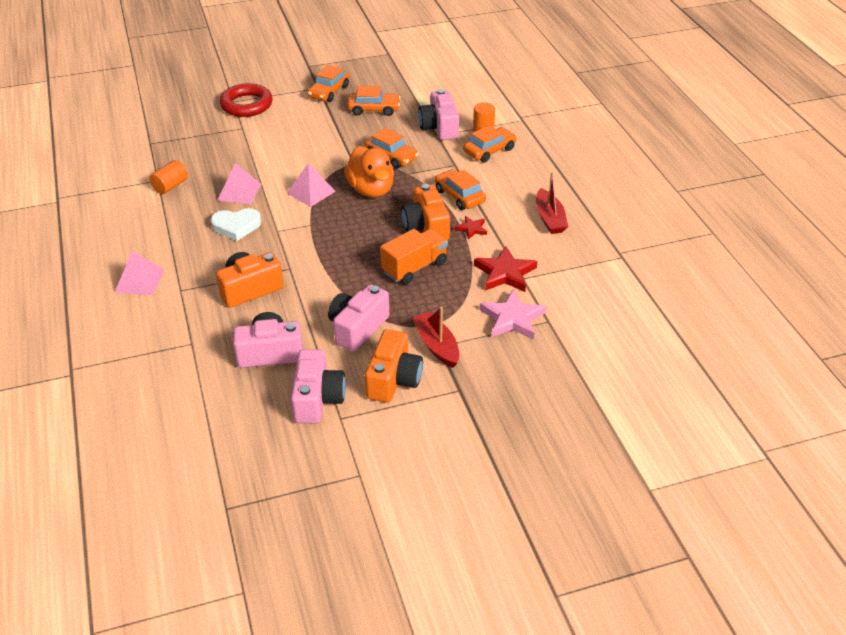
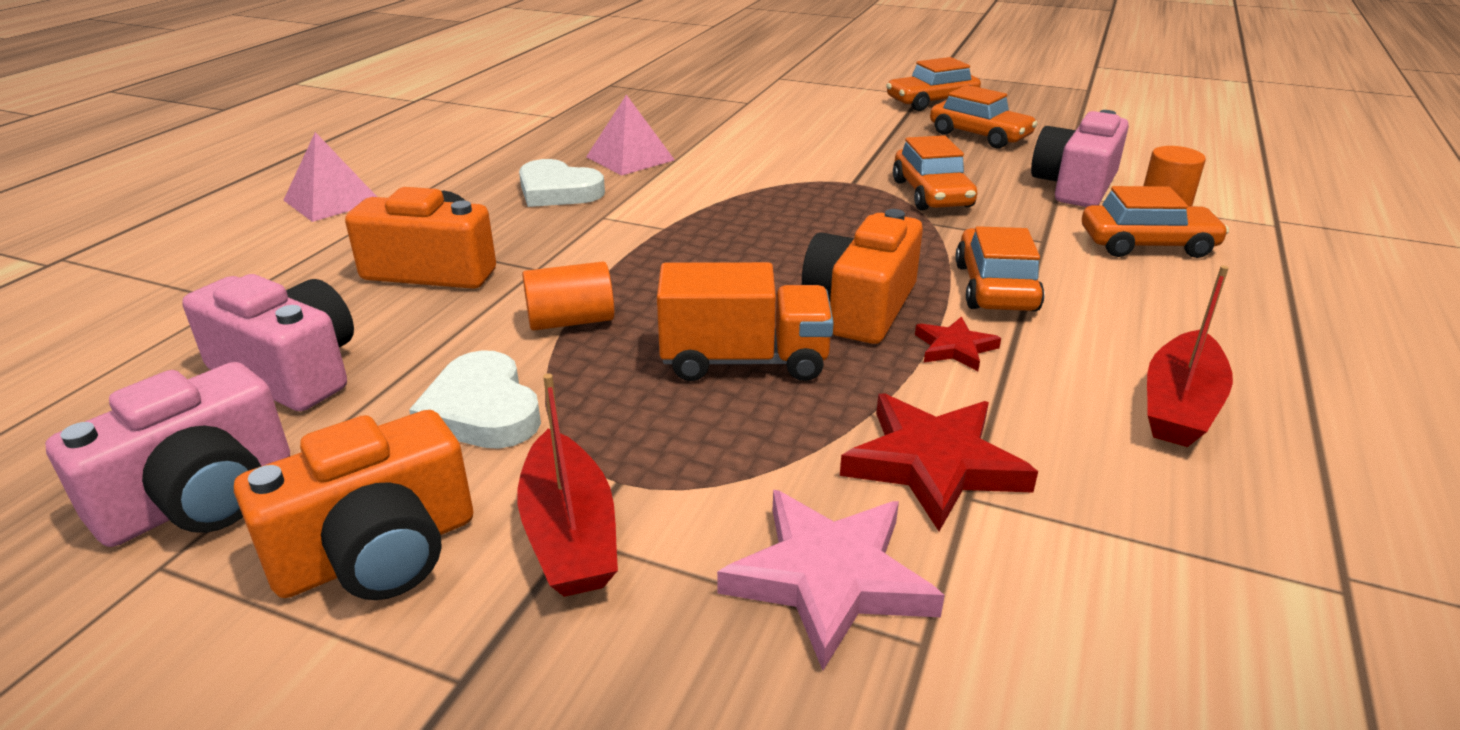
camera: 40 degrees right, 10 degrees down
(170, 186) = (557, 126): orange cylinder -> orange cylinder (571, 321)
(246, 105) = (791, 84): red ring -> none
(311, 192) = (730, 191): pink pyramid -> none
(357, 328) = (482, 410): pink camera -> white heart
(371, 190) = (833, 221): orange duck -> none
(436, 345) = (570, 533): red boat -> red boat turned 150 degrees clockwise

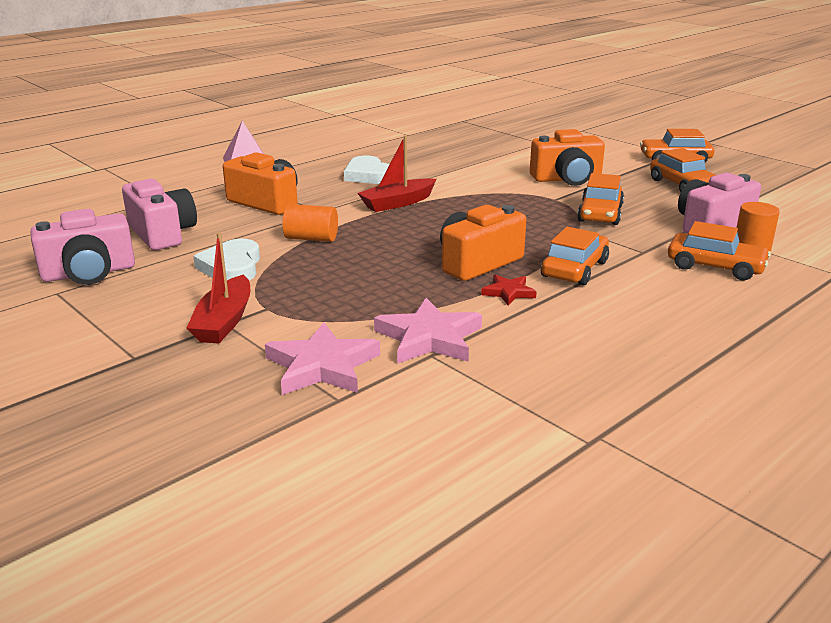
camera: 25 degrees right, 5 degrees down
(377, 552) = (140, 308): orange camera -> orange camera (567, 179)
(630, 158) = (429, 164): pink pyramid -> none
(744, 361) = (382, 274): orange truck -> none
(934, 464) = (429, 338): red star -> pink star
(1180, 405) = (611, 347): red boat -> red boat (398, 203)

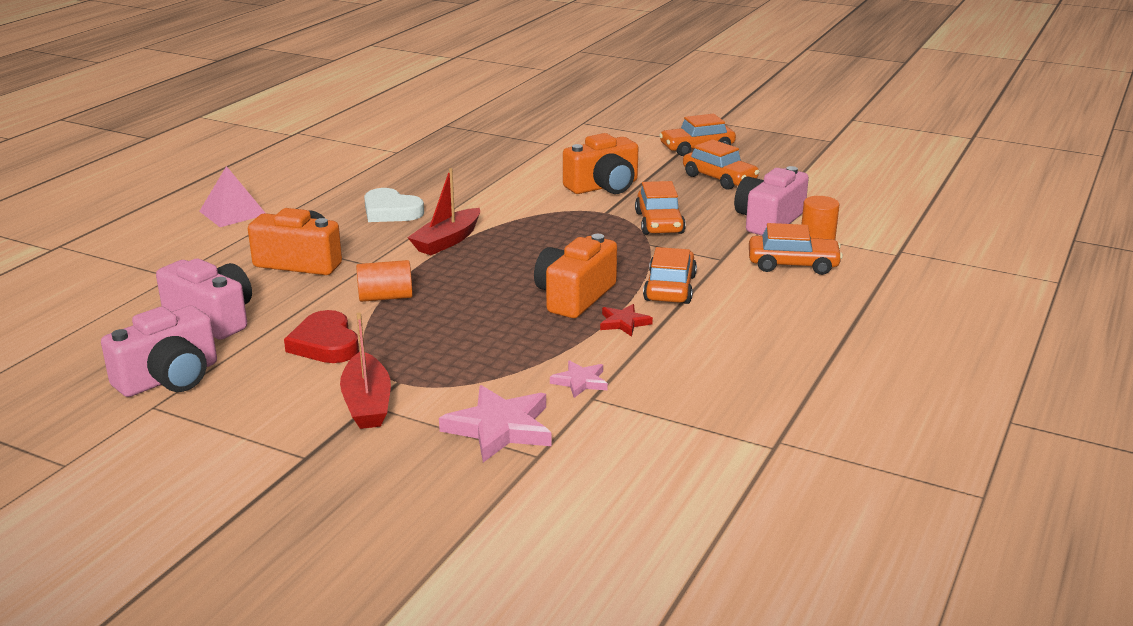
camera: 20 degrees left, 0 degrees up
(232, 267) = (325, 344): white heart -> red heart
(429, 338) = (580, 382): pink star -> pink star, size x0.54

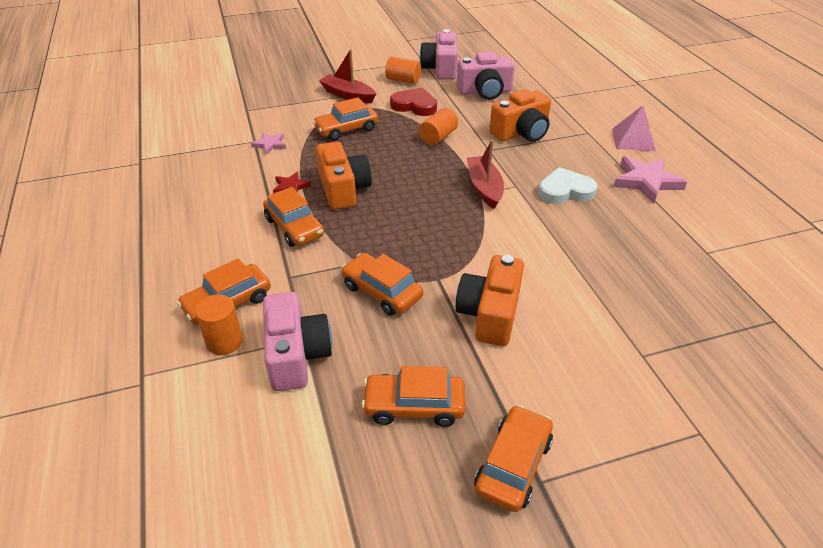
camera: 135 degrees right, 15 degrees up
(253, 387) = (403, 80): none -> orange cylinder
(460, 355) = (346, 129): none -> orange car
(500, 428) = (277, 111): pink star -> pink star (646, 181)

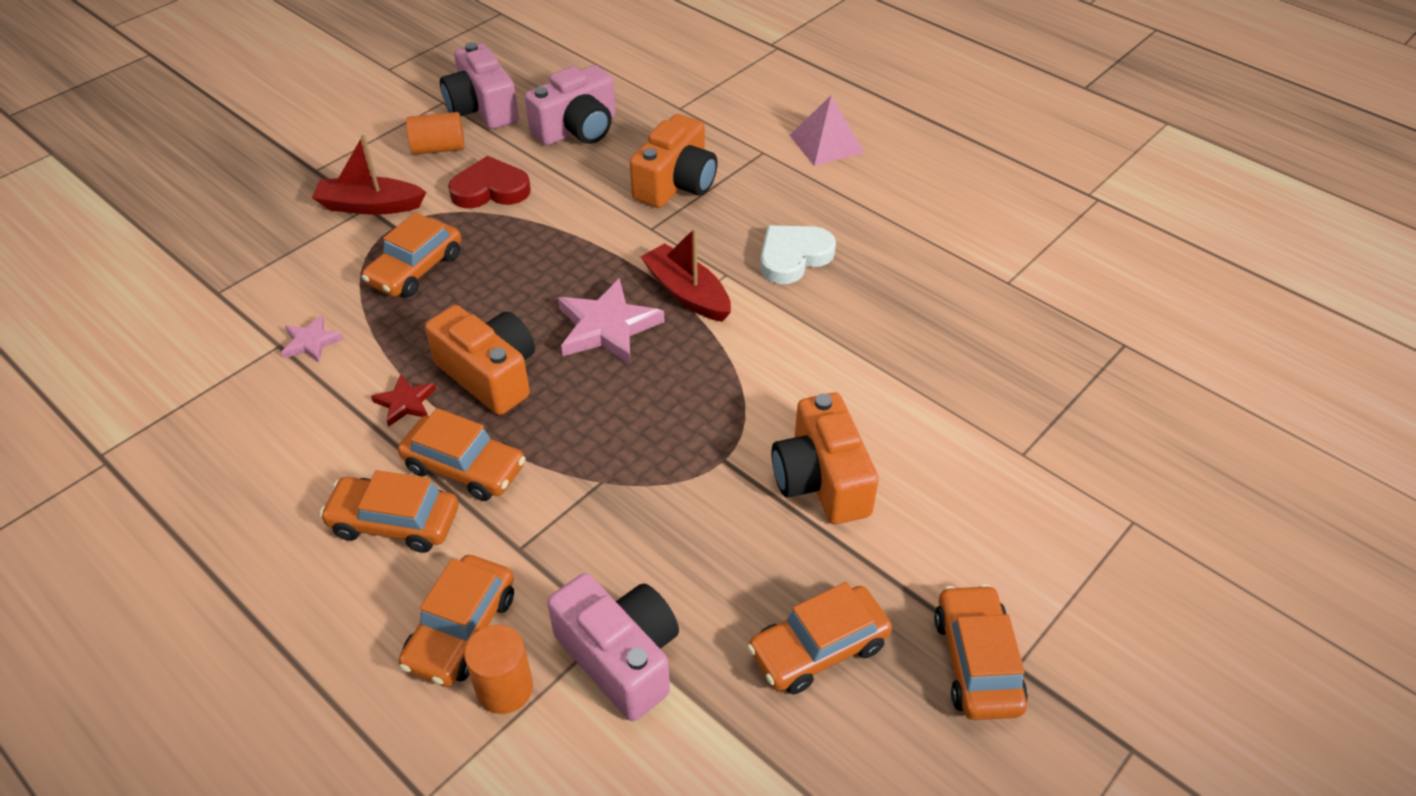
camera: 30 degrees left, 5 degrees up
(382, 291) = (664, 511): orange car -> orange car (394, 522)
(438, 137) = (565, 233): orange cylinder -> none
(646, 181) = (881, 204): pink star -> pink star (607, 327)

